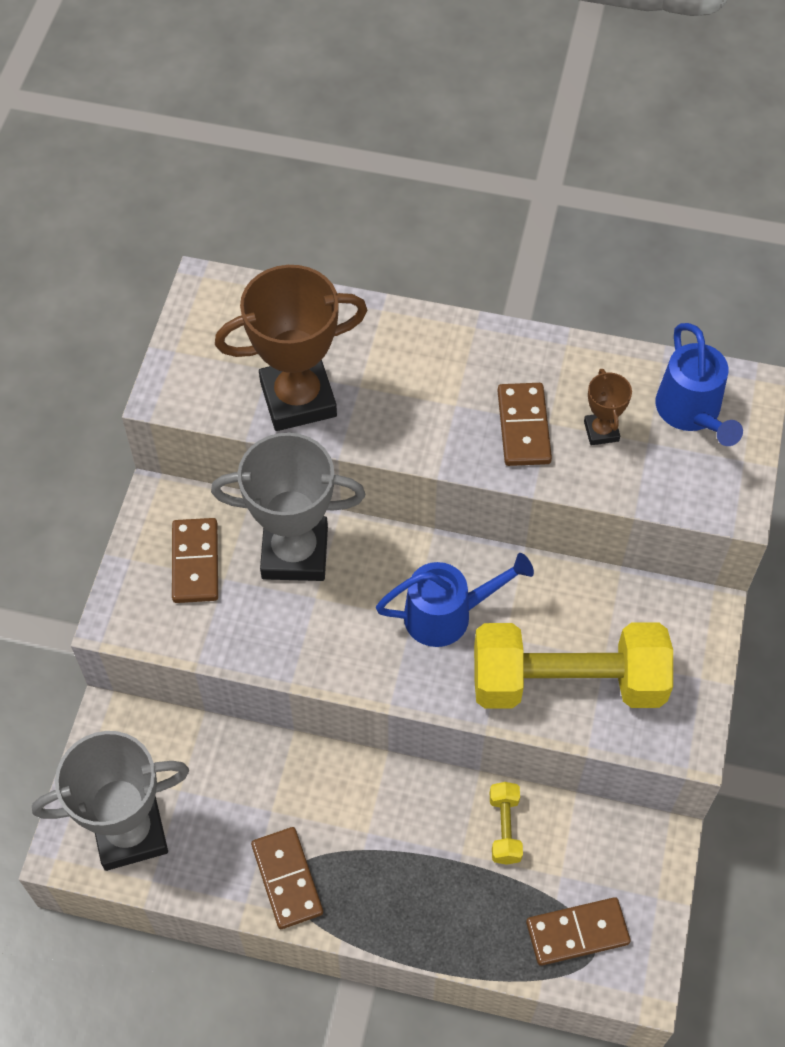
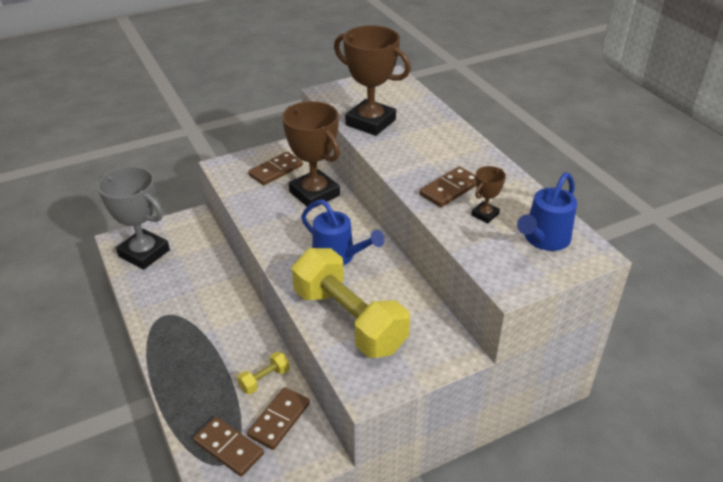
camera: 50 degrees right, 20 degrees down
(287, 879) = (163, 315): brown domino -> brown domino (279, 420)
(295, 553) = (314, 194): grey trophy -> brown trophy

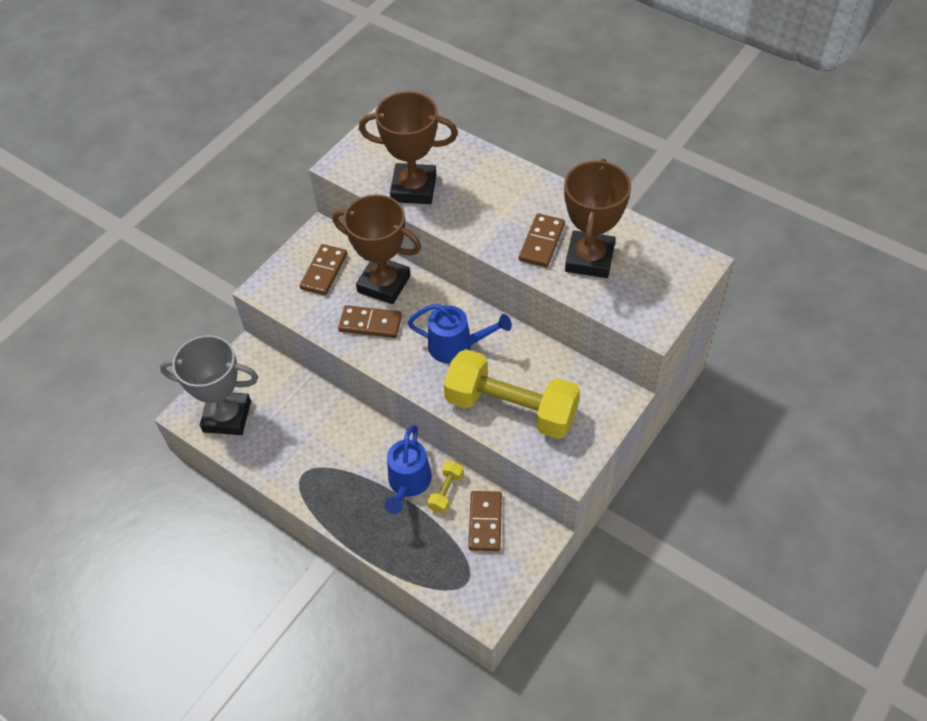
camera: 25 degrees left, 15 degrees up
(228, 448) = (460, 568): brown domino -> brown domino (370, 323)
(485, 215) = (589, 259): brown trophy -> brown trophy, size x2.17
(543, 240) = (653, 266): blue watering can -> blue watering can (408, 484)

